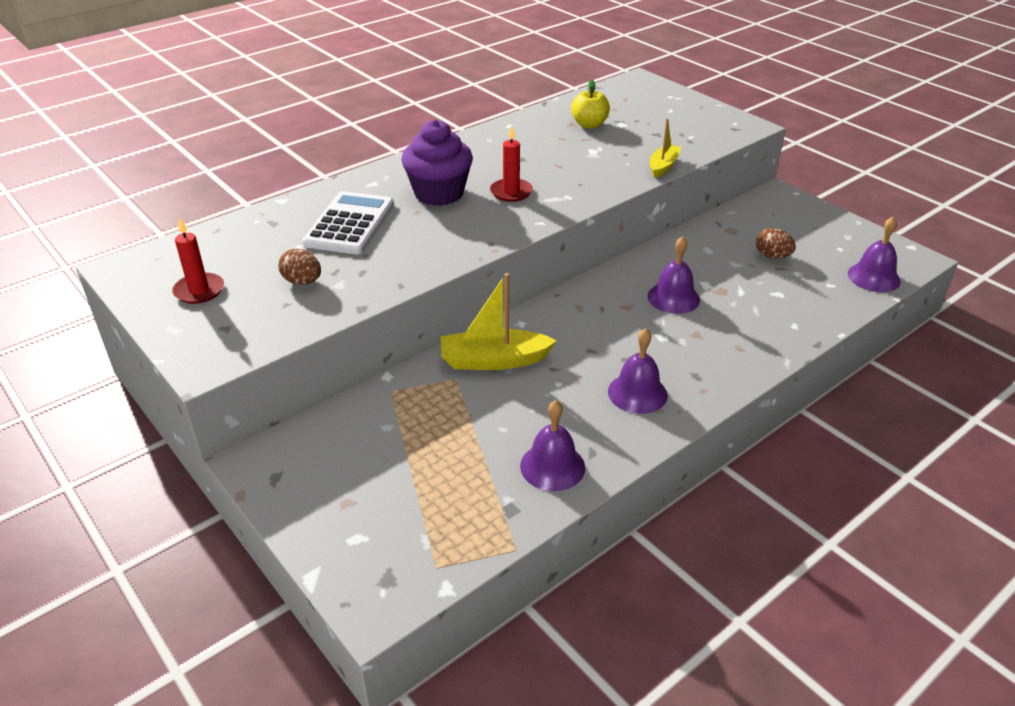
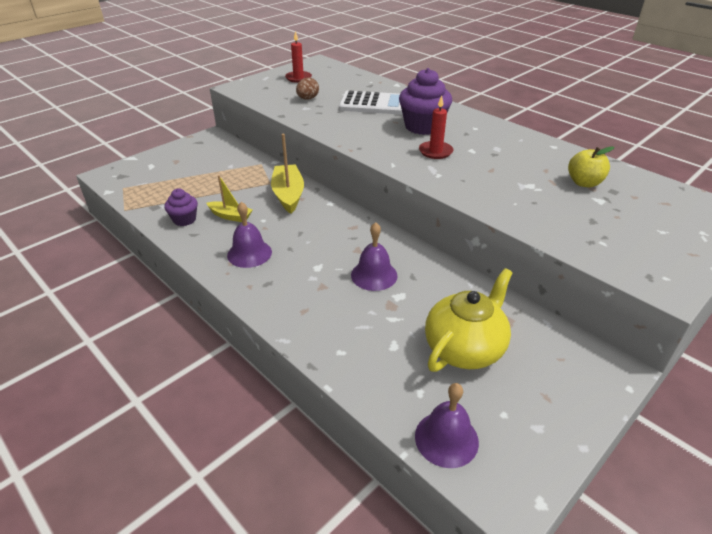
camera: 85 degrees right, 0 degrees up
(552, 466) = (184, 219): purple bell -> purple cupcake
(663, 166) = (519, 222): yellow boat -> yellow boat (230, 216)
(772, 256) = (465, 348): brown egg -> yellow teapot

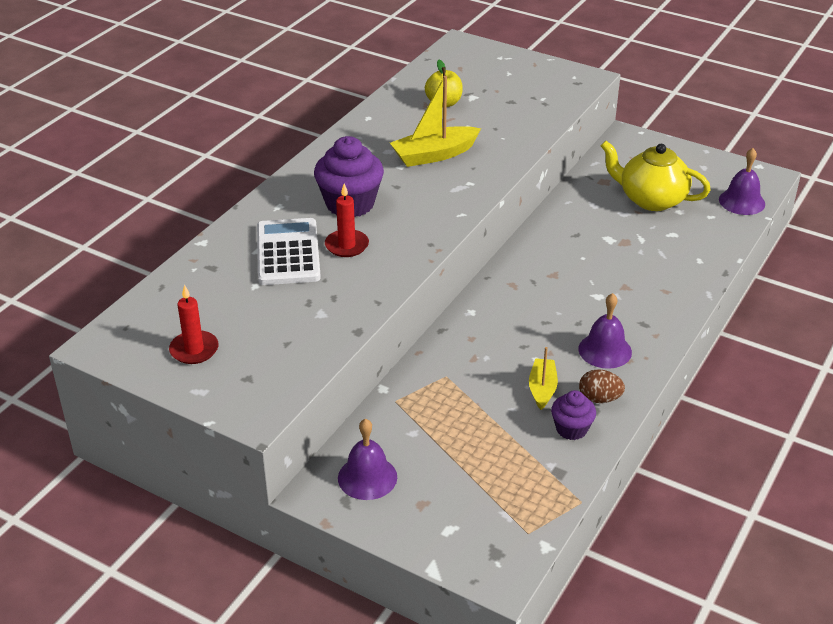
camera: 105 degrees left, 0 degrees up
(288, 195) = (468, 351): yellow boat -> yellow boat (434, 155)
(307, 99) = (285, 319): brown egg -> brown egg (599, 399)
(374, 275) = (588, 257): purple bell -> purple bell (367, 477)
(435, 152) = (416, 189): red candle -> red candle (346, 245)

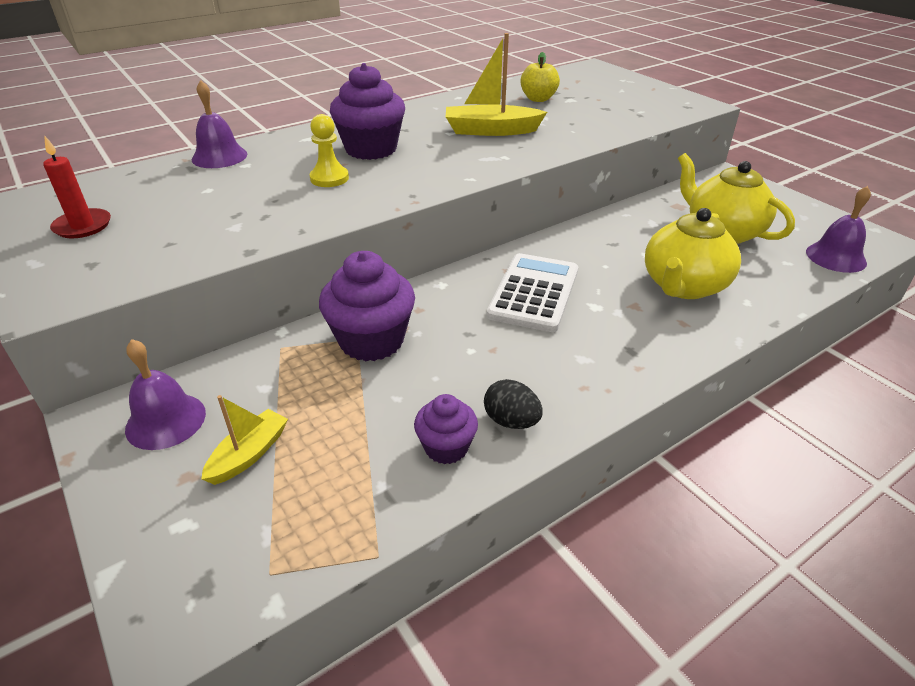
camera: 25 degrees right, 0 degrees up
(288, 253) = (269, 172): white calculator -> white calculator (534, 293)
(346, 245) = (329, 178): red candle -> yellow pawn
(458, 374) = (371, 340): none -> purple cupcake
(542, 389) = (450, 386): yellow boat -> yellow boat (249, 454)
(599, 399) = (511, 421): brown egg -> black egg
(605, 350) = (560, 366): purple bell -> purple bell (219, 156)
(649, 260) = (683, 286): none -> yellow teapot

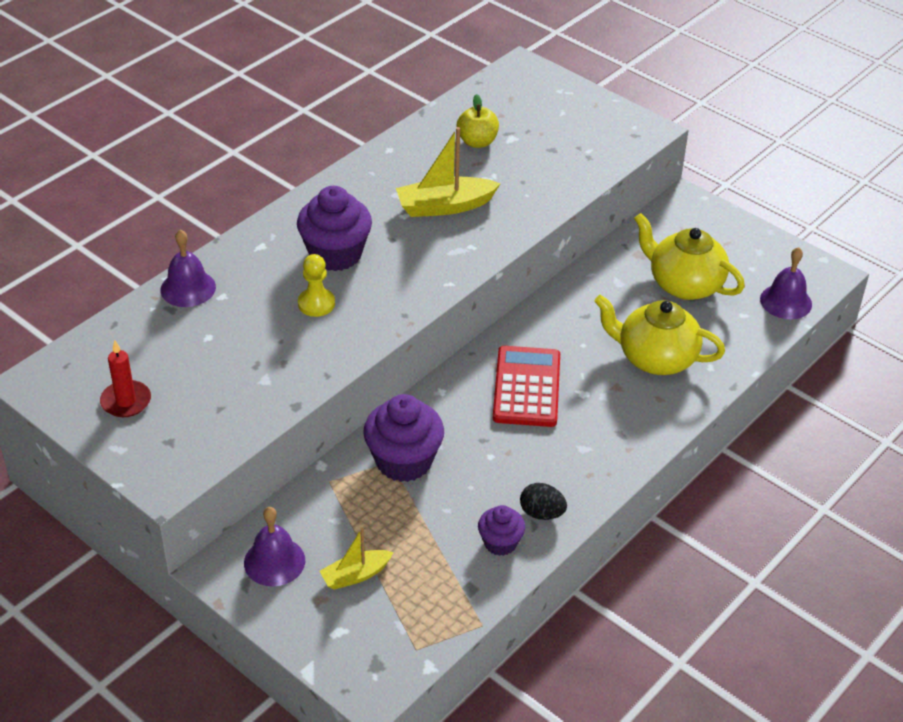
camera: 15 degrees left, 5 degrees up
(249, 454) = (356, 575): yellow boat -> yellow boat turned 135 degrees counterclockwise
(534, 293) = (526, 387): white calculator -> red calculator
(683, 286) = (655, 358): yellow teapot -> yellow teapot turned 90 degrees clockwise

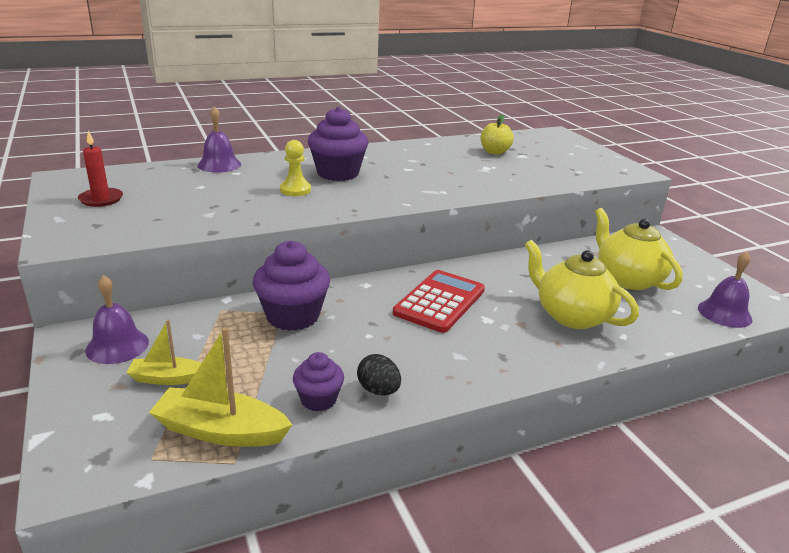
camera: 25 degrees right, 15 degrees down
(445, 206) = (442, 171): yellow boat -> yellow boat (221, 431)

